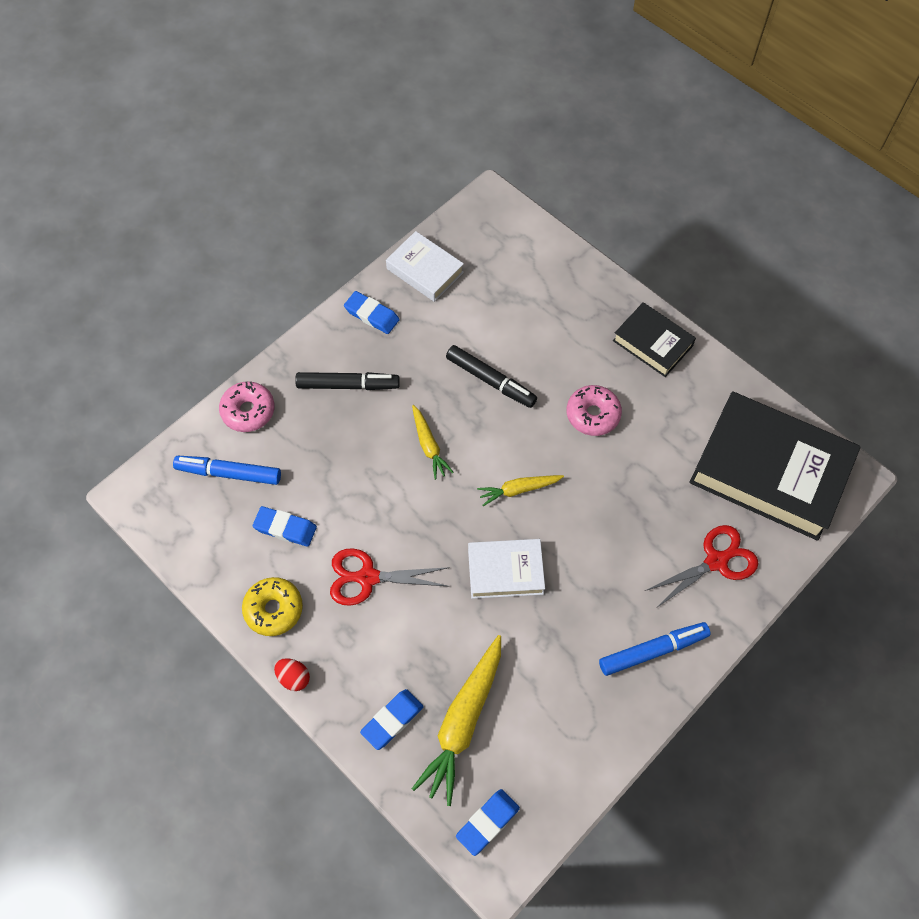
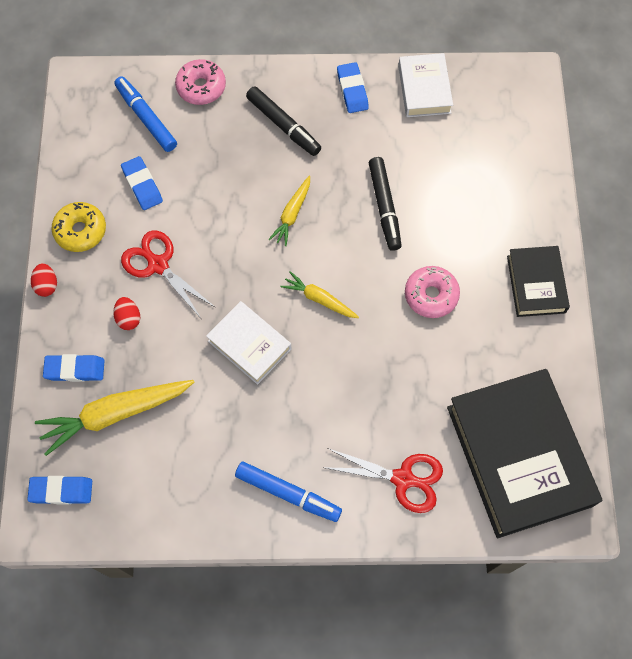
camera: 45 degrees right, 5 degrees up
(391, 640) = (129, 318): none -> red egg

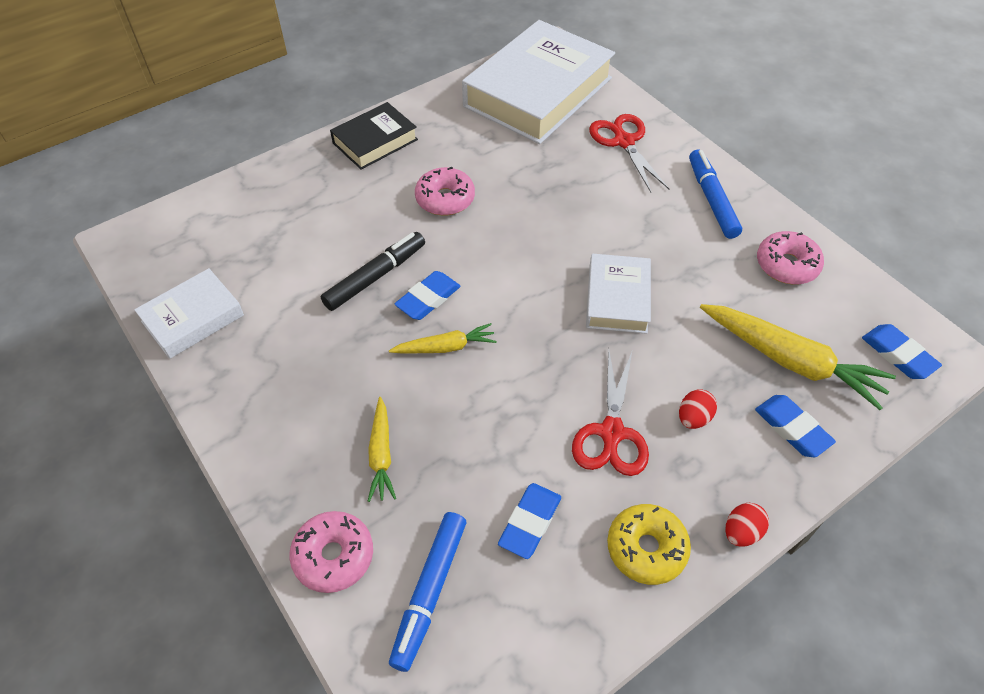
camera: 125 degrees left, 15 degrees down
(186, 489) = (786, 265): none -> pink donut
(283, 125) = (333, 423): black marker -> none
(319, 299) = (521, 273): yellow carrot -> yellow carrot (381, 454)
(352, 90) = (235, 384): blue eraser -> blue eraser (428, 299)
(518, 456) = (538, 92): black book -> white book

